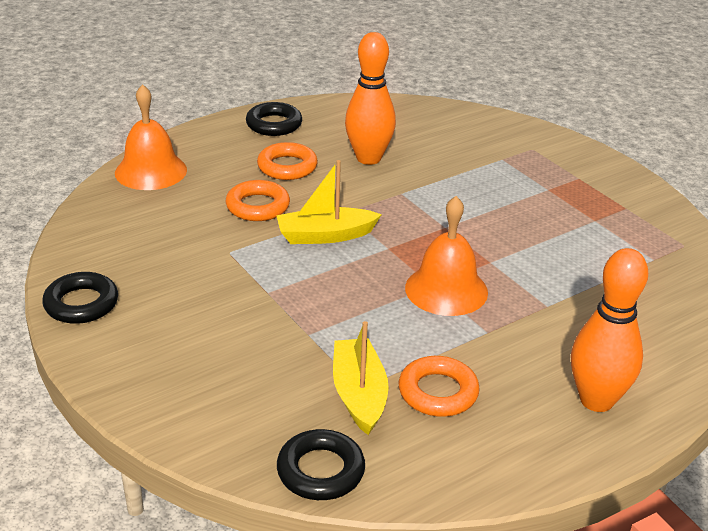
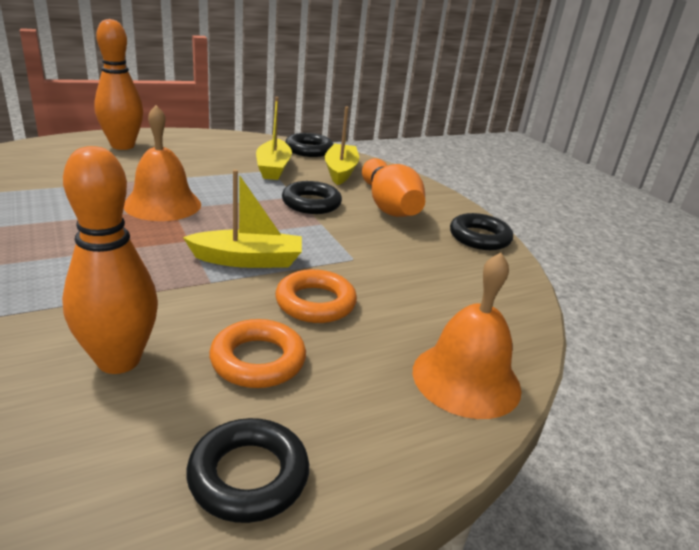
camera: 175 degrees left, 5 degrees down
(186, 340) = (388, 206): none -> orange bowling pin
(257, 411) = (340, 171): none -> yellow boat
(286, 325) = (311, 203): none -> black ring
(438, 392) = (221, 162): orange ring -> none

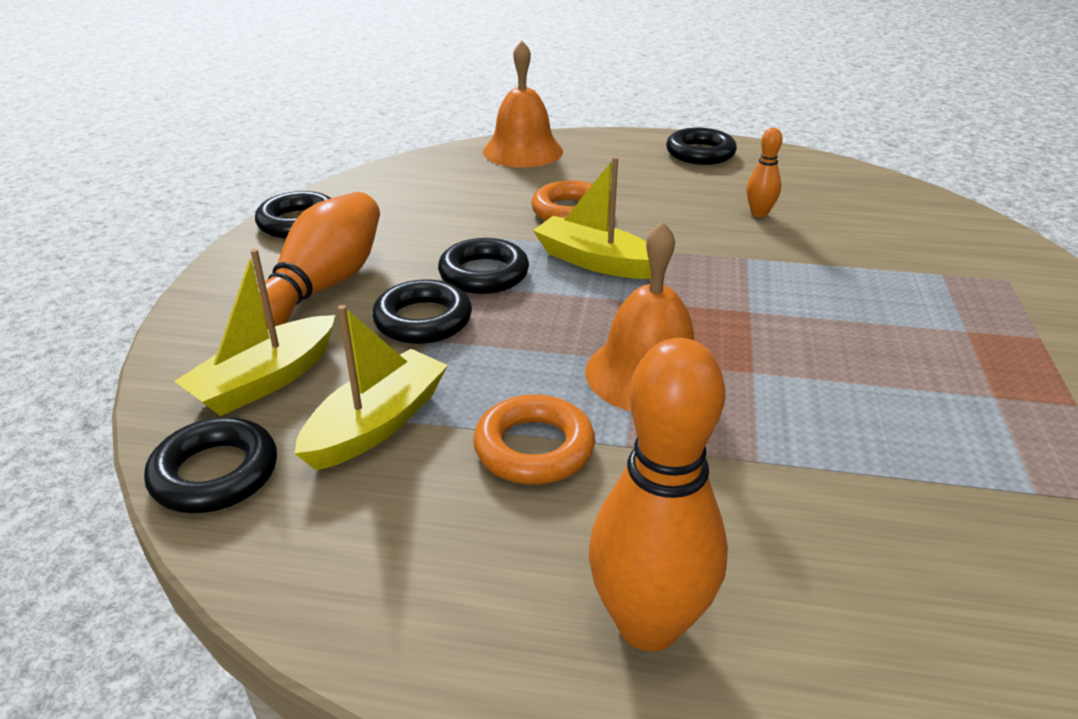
camera: 140 degrees left, 5 degrees up
(119, 360) = (759, 213): orange bowling pin -> orange bowling pin, size x0.49
(258, 360) = (655, 190): orange ring -> orange ring (534, 448)
(313, 233) = (484, 274): none -> black ring

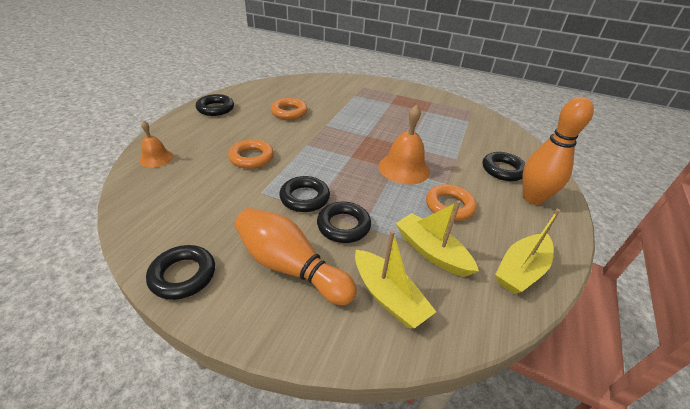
camera: 80 degrees left, 5 degrees up
(215, 474) = (469, 319): black ring -> black ring (503, 170)
(523, 151) = (156, 158): orange bell -> orange bell, size x0.60
(596, 262) = (309, 161): yellow boat -> yellow boat (521, 270)
(759, 213) = (289, 112): orange bowling pin -> orange ring

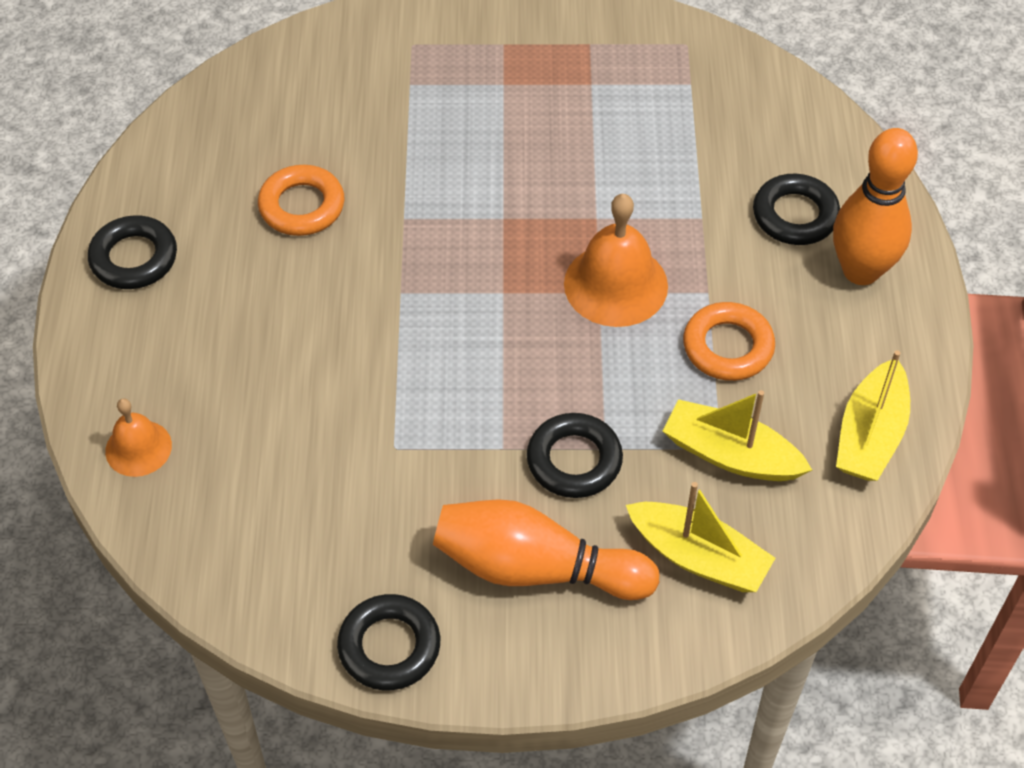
camera: 20 degrees left, 15 degrees up
(251, 158) = (318, 372): orange ring -> none
(304, 198) = (477, 428): black ring -> none

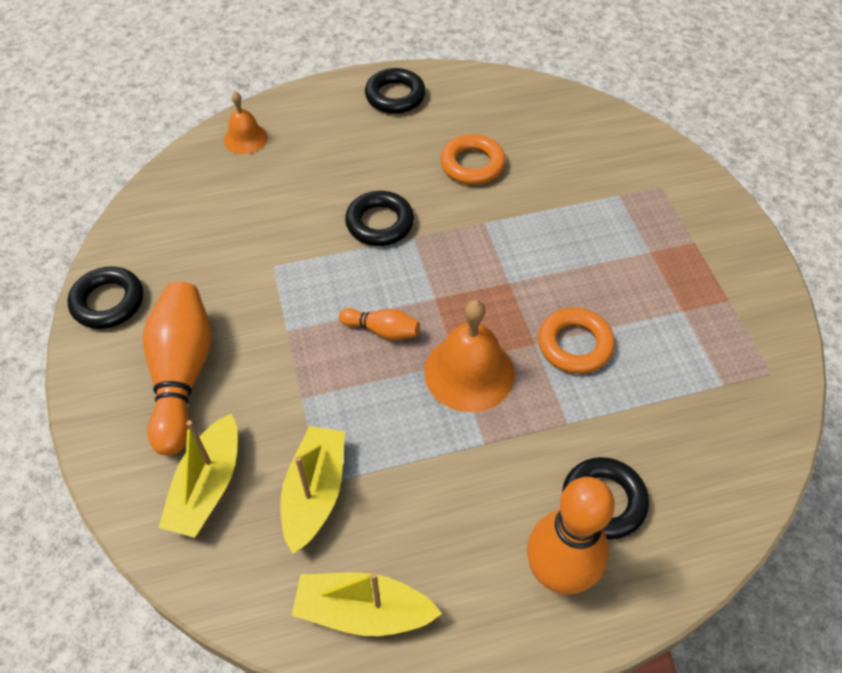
camera: 75 degrees right, 0 degrees up
(533, 352) = (382, 330): none -> orange bowling pin
(574, 460) = (285, 379): black ring -> black ring (380, 223)
(728, 347) = (429, 470): orange ring -> orange ring (574, 345)

